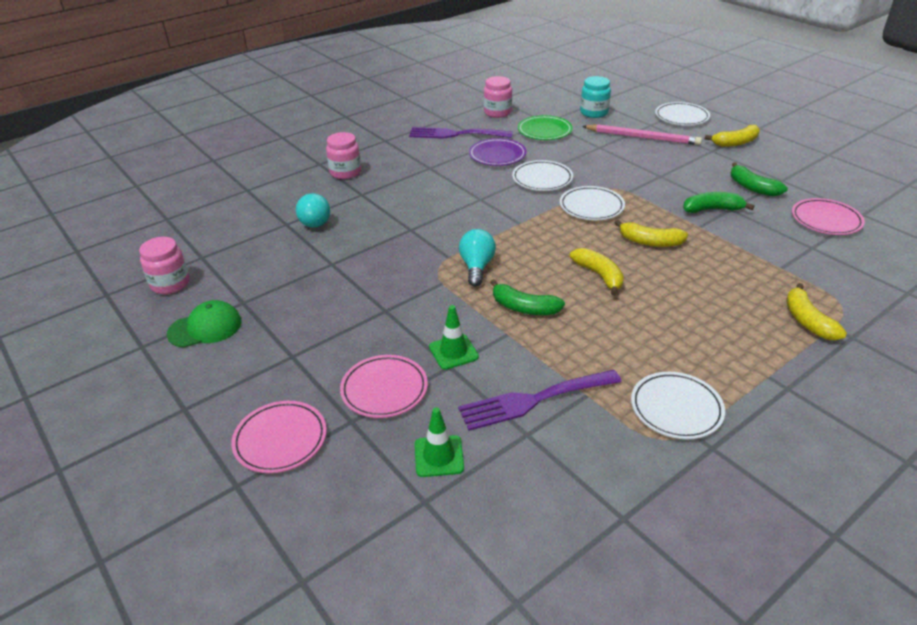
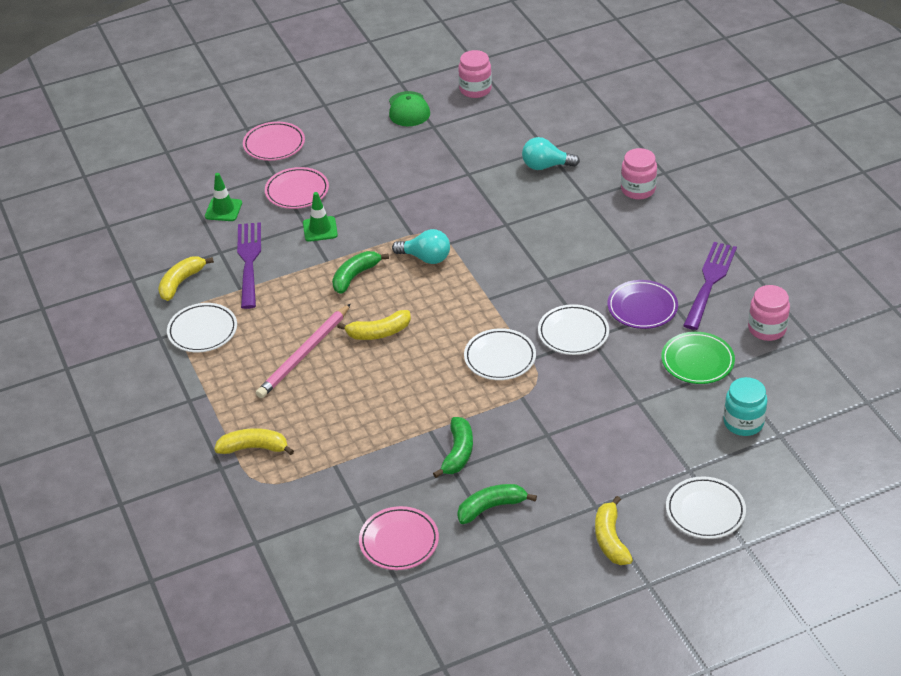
camera: 105 degrees right, 5 degrees up
(642, 137) = (653, 450): pink pencil -> pink pencil (304, 354)
(650, 242) = (417, 383): yellow banana -> yellow banana (181, 282)

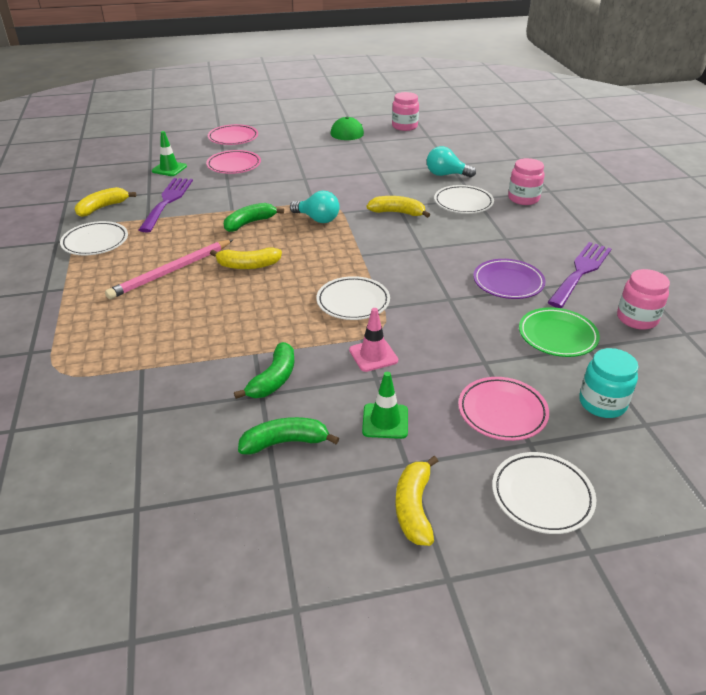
camera: 10 degrees right, 5 degrees down
(254, 448) = (74, 339): yellow banana -> yellow banana (397, 213)
(320, 229) = (238, 189): green traffic cone -> green traffic cone (385, 421)
(399, 541) = (164, 460): pink plate -> pink plate (502, 412)
(537, 412) = (373, 355): none -> pink traffic cone
(573, 333) = (433, 293): white plate -> white plate (463, 203)

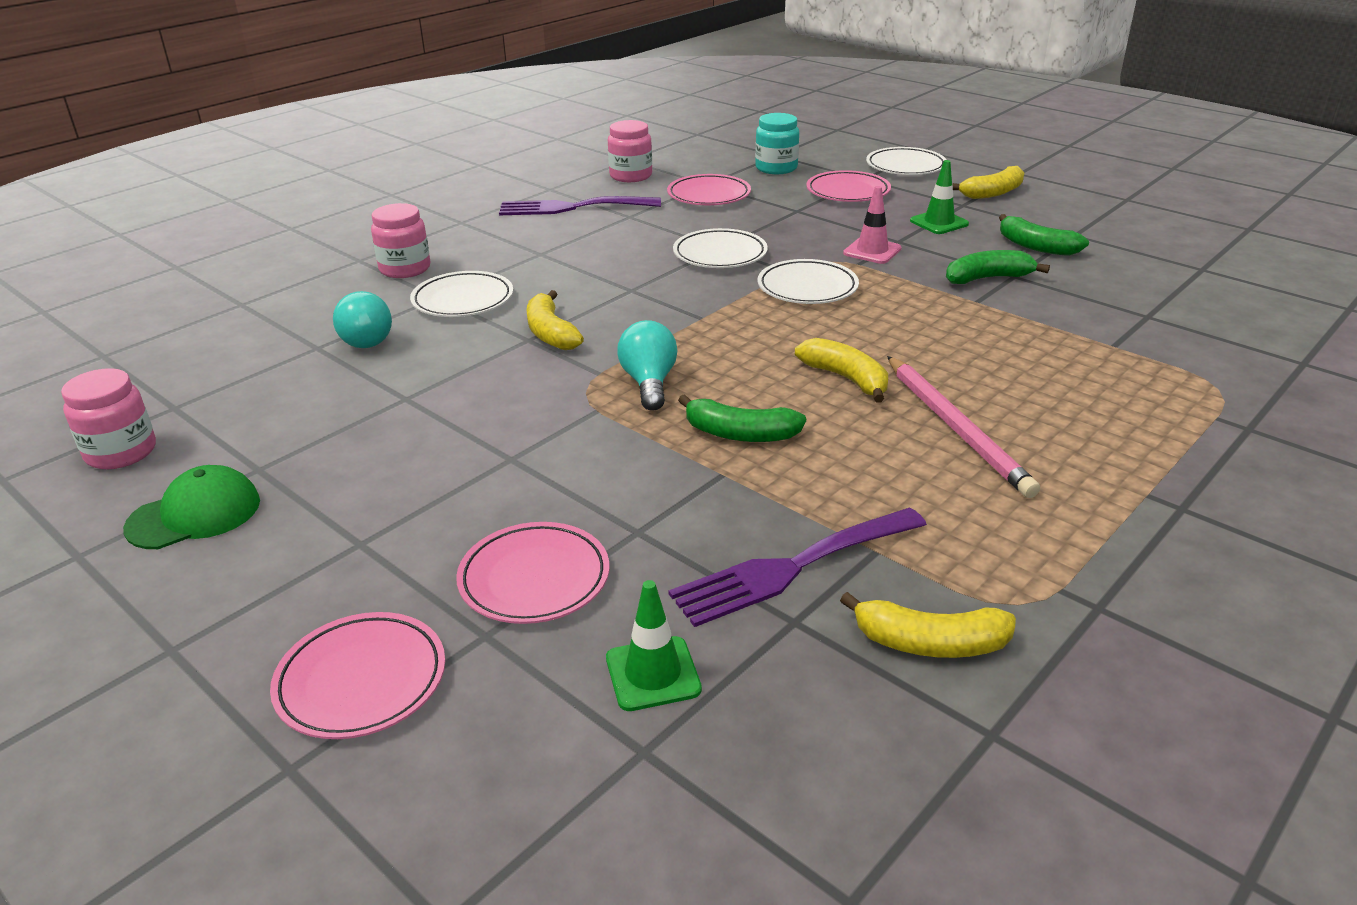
camera: 125 degrees left, 5 degrees down
(95, 242) = (1023, 555): white plate -> white plate (720, 254)
(171, 271) = (956, 428): pink pencil -> pink pencil turned 60 degrees clockwise
(508, 282) = (644, 231): purple plate -> none
(557, 336) = (709, 195): green plate -> pink plate

